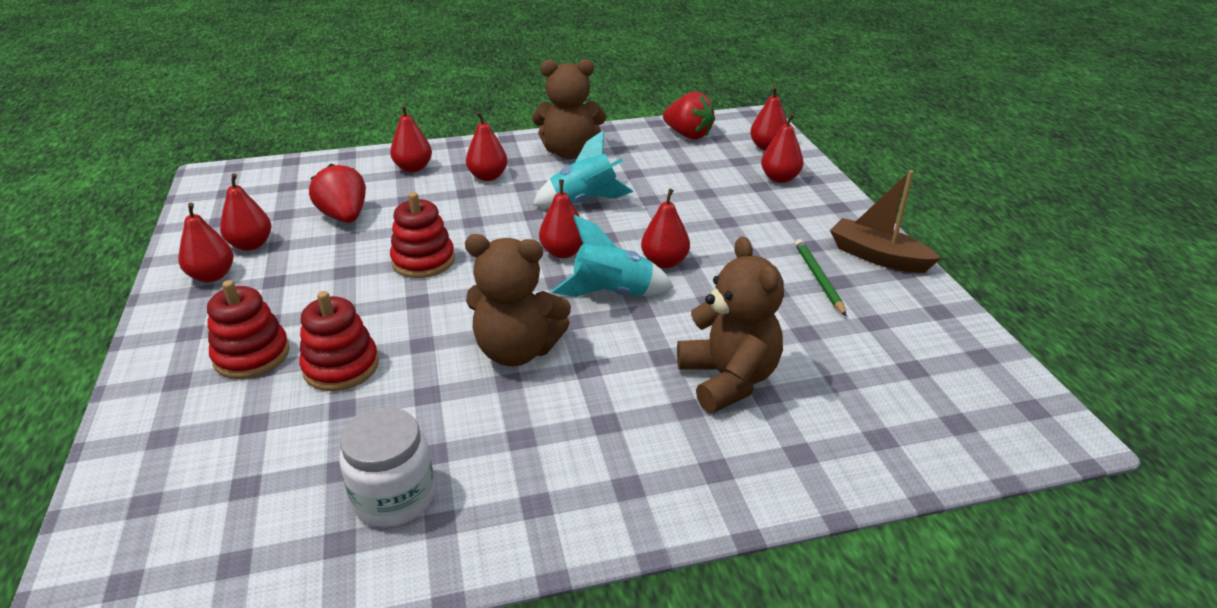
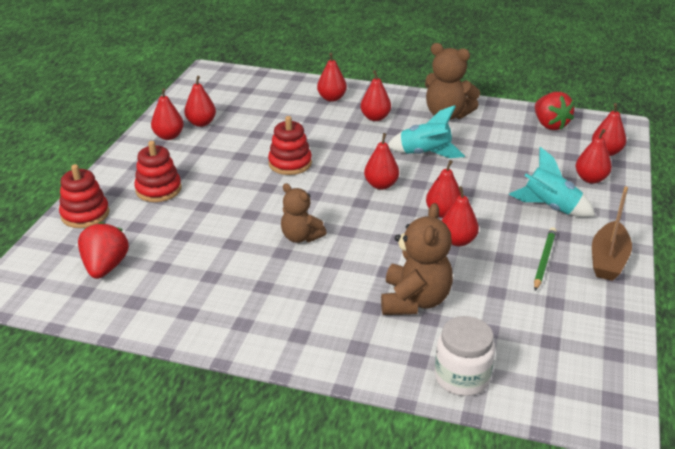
camera: 30 degrees right, 0 degrees up
(341, 367) = (198, 212): red stacking toy -> red stacking toy (85, 214)
(344, 217) = (265, 120): red strawberry -> red strawberry (105, 267)
(394, 497) = (175, 291): white jar -> white jar (462, 377)
(517, 351) = (301, 237): brown teddy bear -> brown teddy bear, size x0.65
(612, 294) = (389, 222): turquoise rocket -> turquoise rocket (550, 208)
(710, 289) = (457, 241): none -> red pear
(877, 257) = (608, 260): brown boat -> brown boat turned 135 degrees counterclockwise

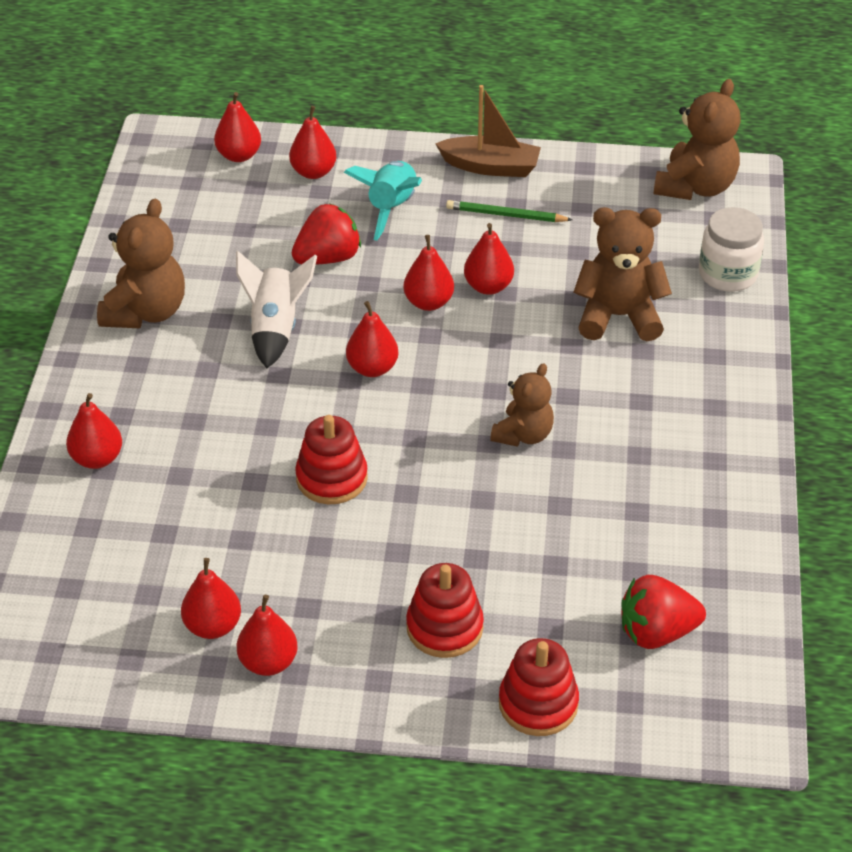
camera: 100 degrees left, 10 degrees up
(375, 118) = (165, 394): red pear -> none
(425, 154) = (275, 329): turquoise rocket -> white rocket
(550, 125) = (166, 204): red strawberry -> red strawberry (328, 258)
(592, 381) = (695, 187): none -> brown teddy bear

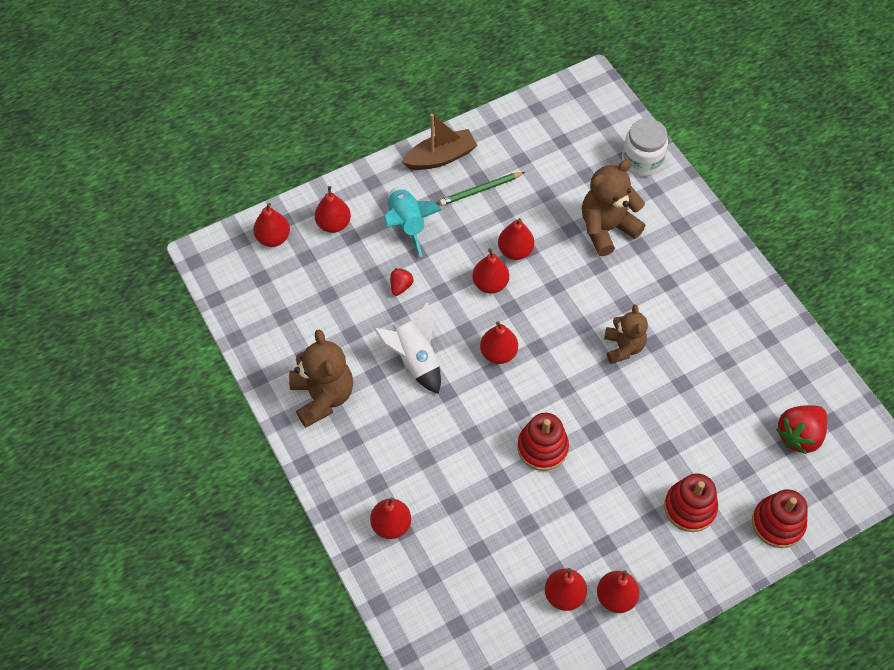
camera: 35 degrees left, 15 degrees up
(328, 258) = (401, 286): red strawberry -> red strawberry, size x0.53
(695, 187) = (573, 105): brown teddy bear -> none

